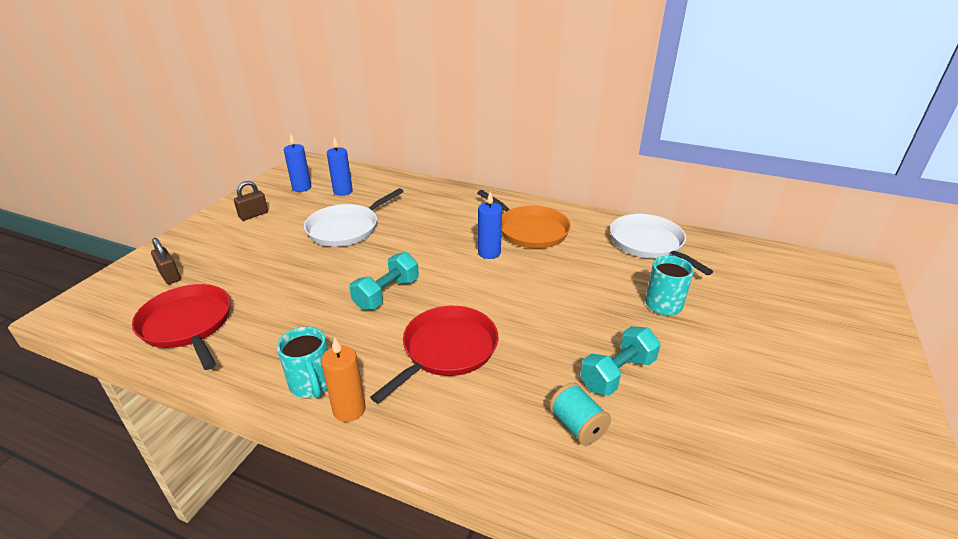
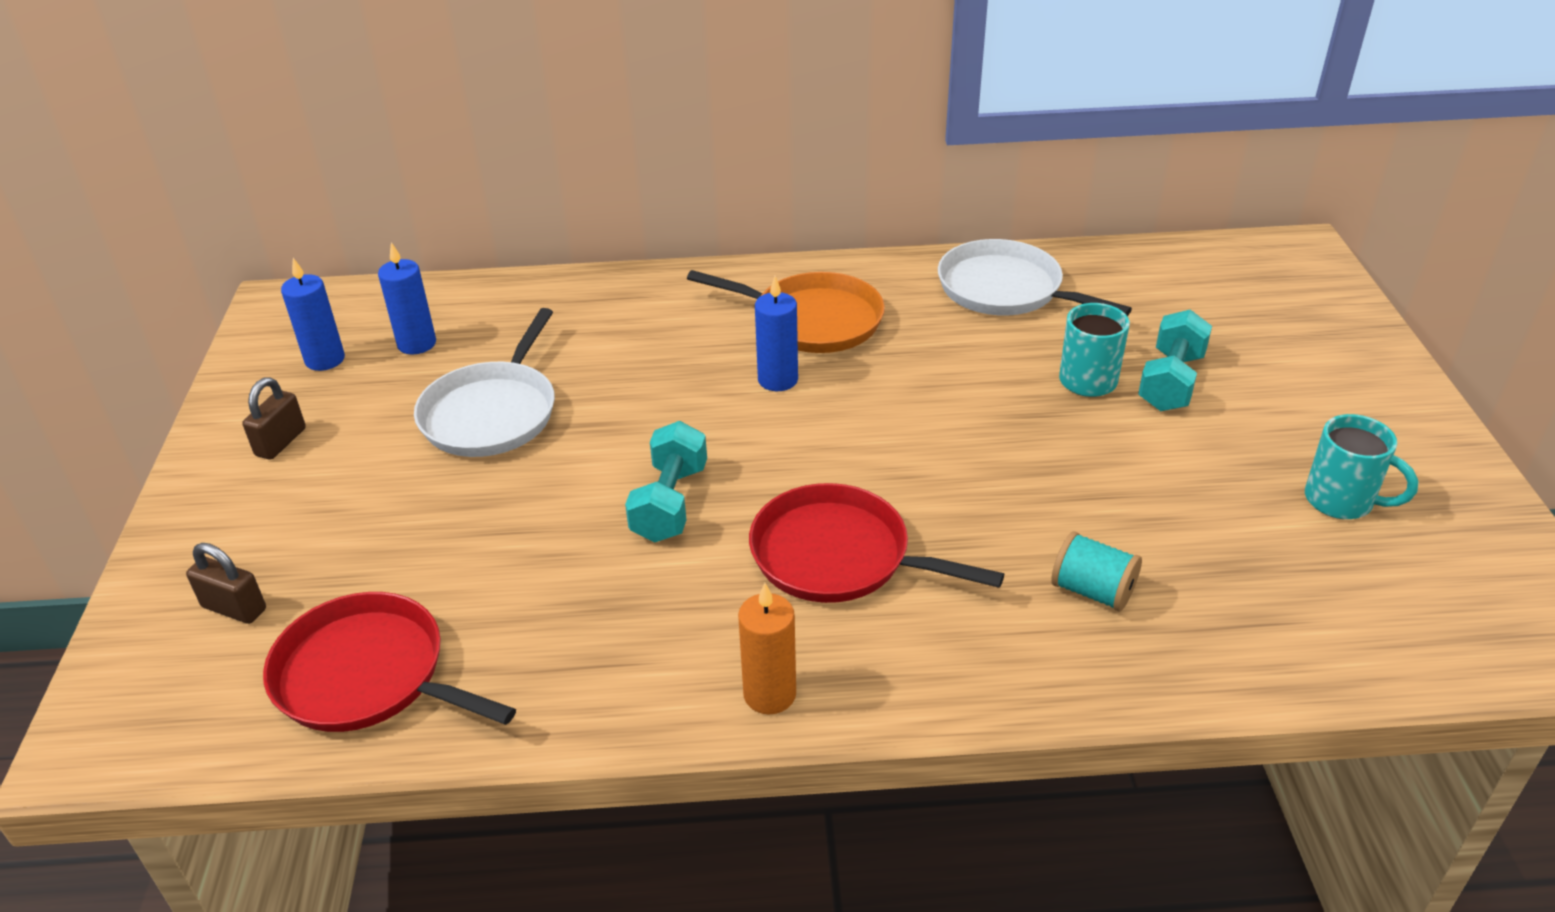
camera: 25 degrees left, 5 degrees up
(312, 385) = (679, 683): turquoise mug -> turquoise mug (1341, 501)
(446, 350) = (838, 556): red pan -> red pan turned 75 degrees counterclockwise
(617, 374) = (1094, 502): turquoise dumbbell -> turquoise dumbbell (1170, 382)

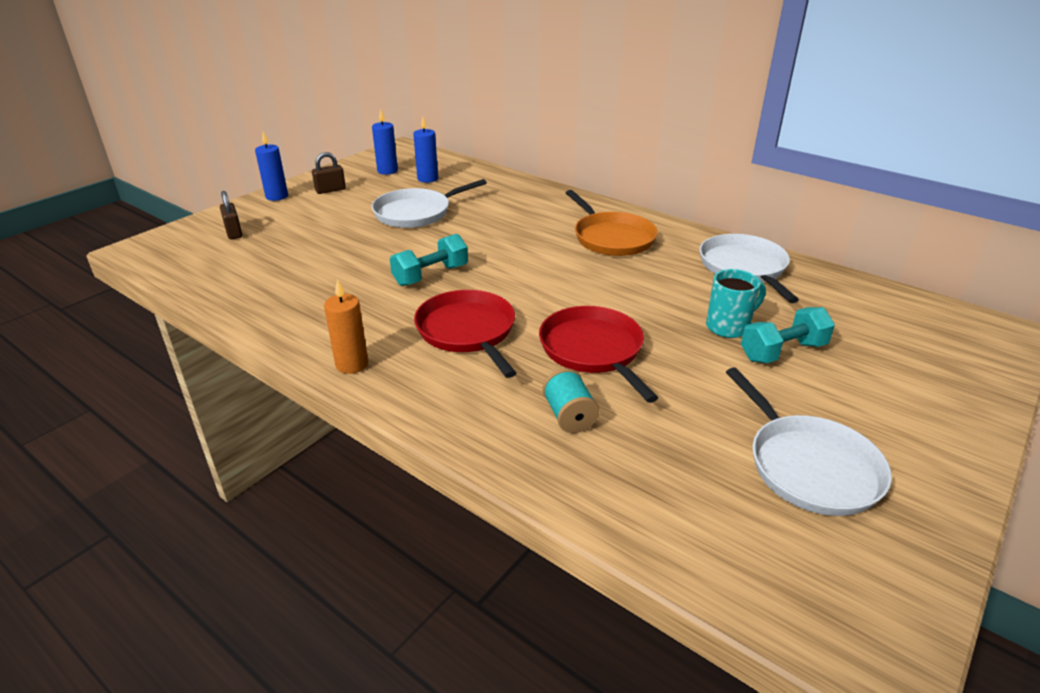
camera: 40 degrees right, 5 degrees down
(368, 675) = (235, 274): red pan -> red pan (593, 350)
(778, 380) = (555, 253): blue candle -> blue candle (277, 196)
(1341, 501) = (808, 466): turquoise mug -> white pan

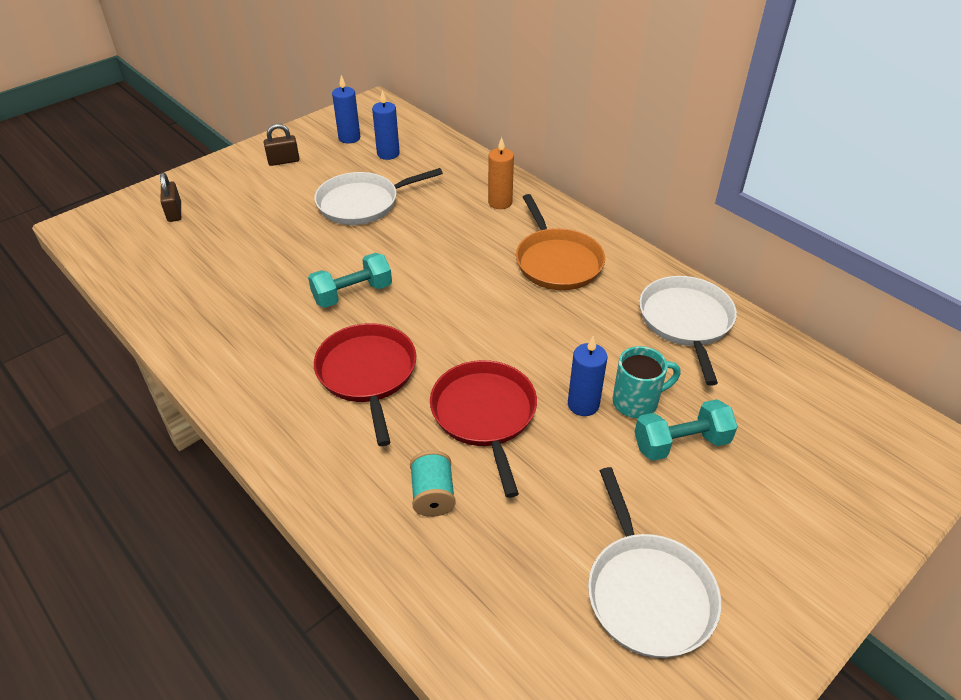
camera: 10 degrees right, 10 degrees up
(277, 196) = (227, 165): blue candle -> blue candle (583, 404)
(352, 364) = (245, 401): orange candle -> orange candle (500, 202)

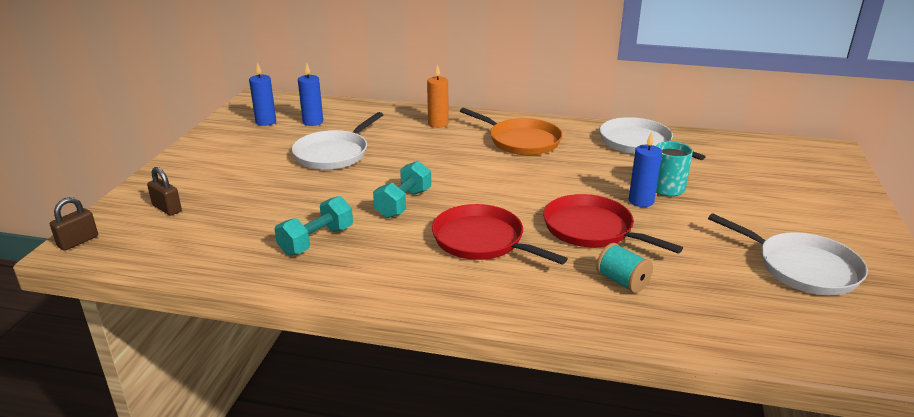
camera: 35 degrees left, 15 degrees down
(283, 161) = (226, 149): brown padlock -> brown padlock (78, 241)
(681, 443) = (718, 197): turquoise dumbbell -> turquoise dumbbell (316, 241)

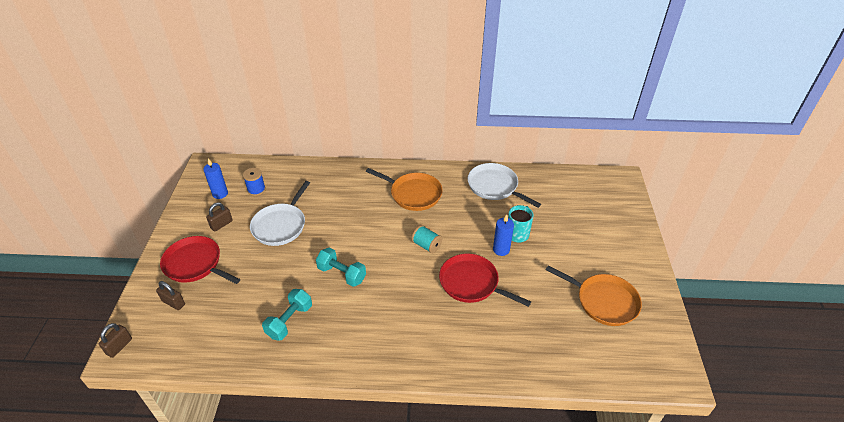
camera: 10 degrees left, 15 degrees up
(257, 147) = (221, 224): none -> brown padlock
(313, 122) = (256, 190): blue candle -> blue spool
(403, 203) = (342, 274): turquoise dumbbell -> turquoise dumbbell turned 75 degrees counterclockwise
(438, 124) = (350, 181): orange candle -> none
(482, 241) = (401, 305): red pan -> red pan (195, 264)
(622, 282) = (495, 331): turquoise spool -> turquoise spool (426, 245)
(802, 268) = (603, 301): white pan -> orange pan

